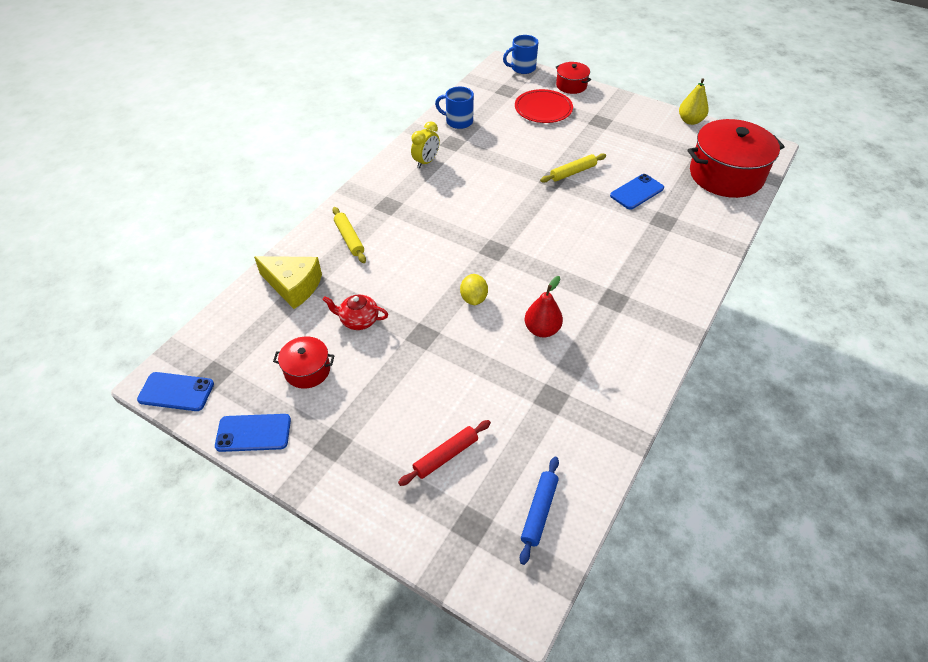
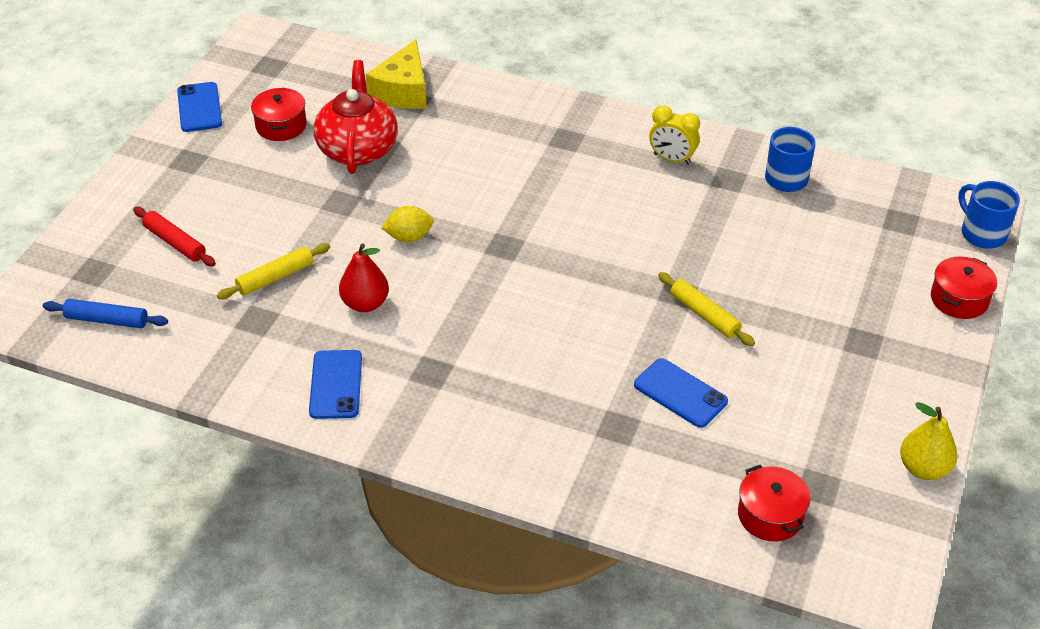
camera: 80 degrees right, 5 degrees down
(176, 392) = (246, 49): blue phone -> blue phone (336, 384)
(349, 239) = (493, 117): yellow rolling pin -> yellow rolling pin (275, 277)
(358, 320) = (358, 149): red teapot -> red teapot, size x1.77
(543, 109) = (866, 269): red plate -> none
(726, 175) = (770, 515): red pot -> red pot, size x0.49

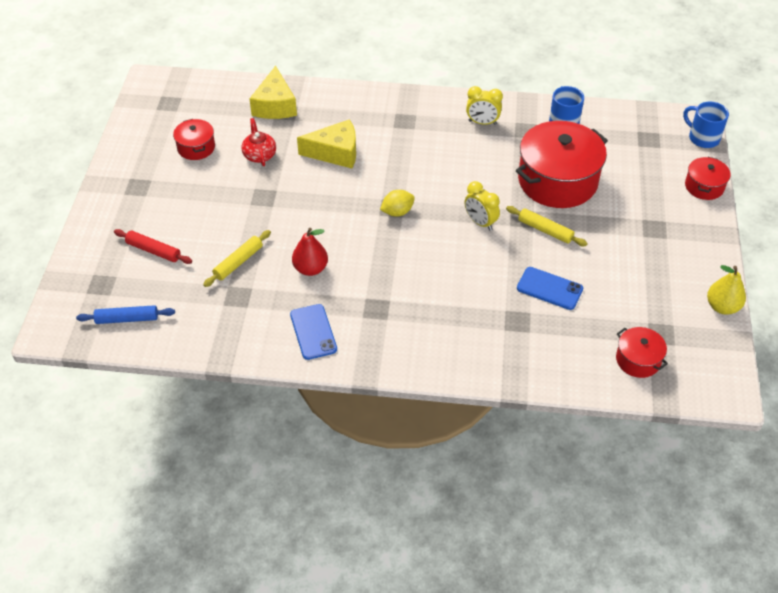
camera: 15 degrees left, 5 degrees up
(199, 107) = (129, 144): blue phone -> none
(358, 149) = (259, 155): red teapot -> red teapot, size x0.57
(409, 237) = (322, 214): yellow lemon -> yellow lemon (397, 212)
(458, 163) = (335, 153): none -> yellow cheese
(617, 287) = (480, 222): none -> yellow clock
(747, 253) = (557, 181): none -> red pot

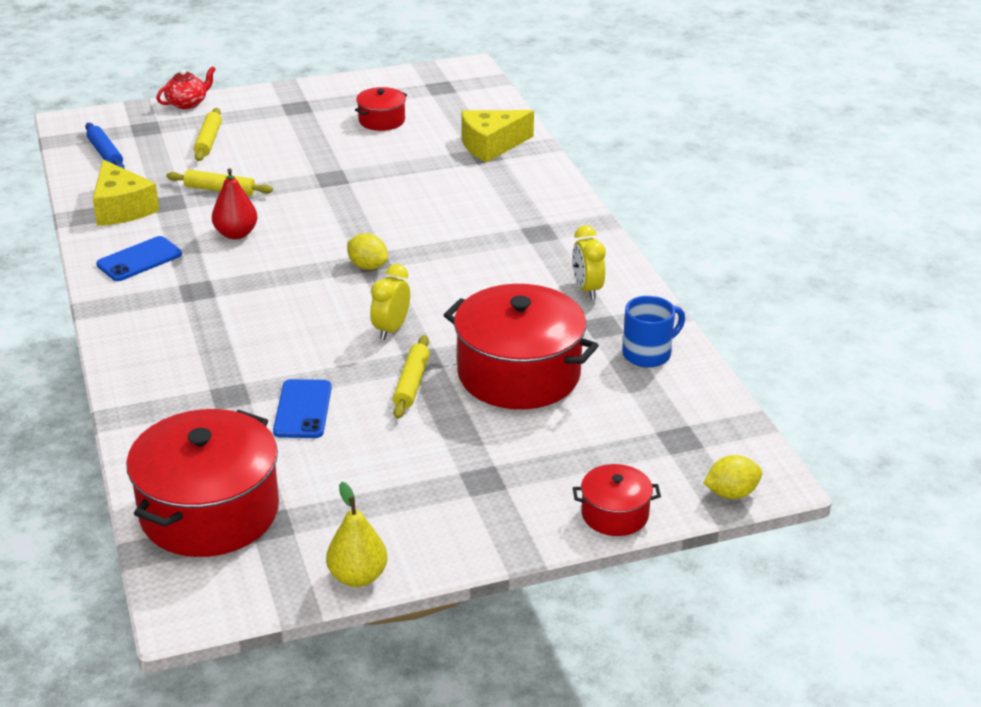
camera: 65 degrees right, 15 degrees down
(153, 251) = (208, 141): red rolling pin -> yellow rolling pin
(259, 155) = (398, 158): red teapot -> red teapot (187, 103)
(335, 153) = (441, 202): yellow cheese -> yellow cheese (121, 208)
(638, 360) = (209, 512): red pot -> red pot, size x2.05
(703, 138) = (731, 493): blue mug -> yellow lemon

